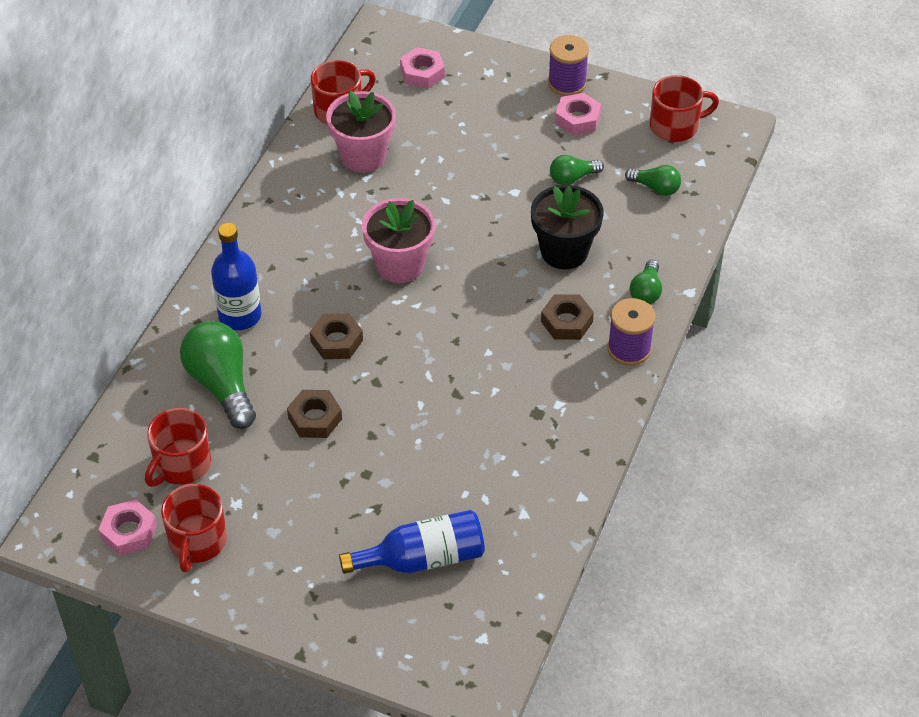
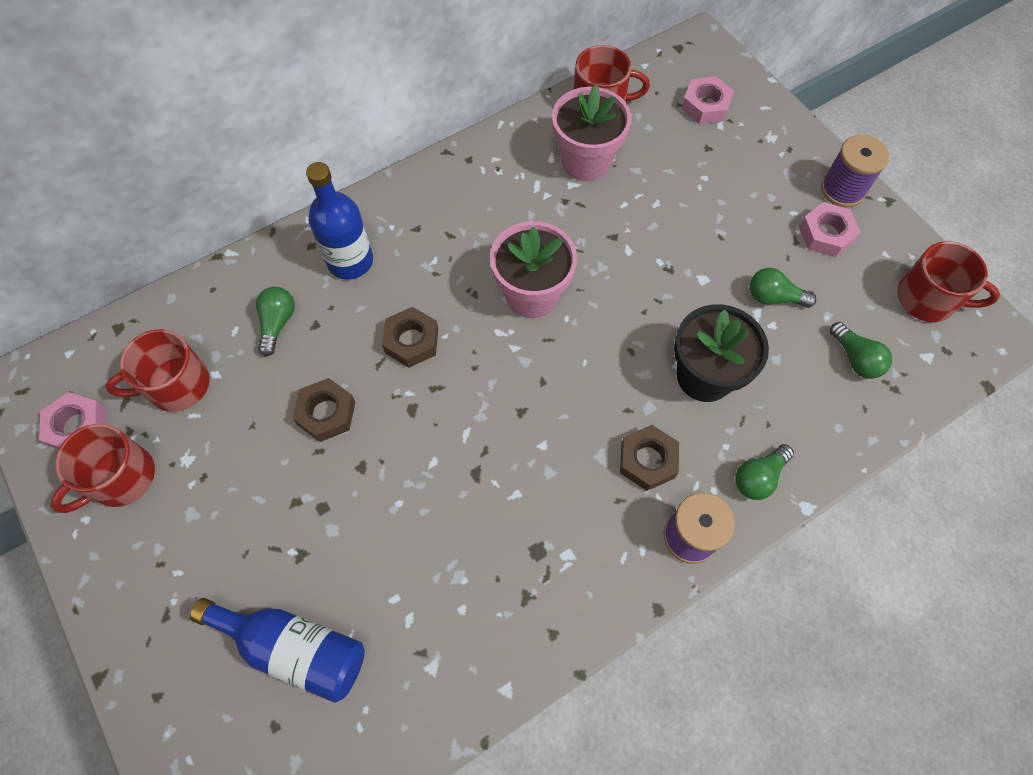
camera: 35 degrees right, 15 degrees up
(222, 385) = (277, 323): green light bulb -> green light bulb, size x0.54

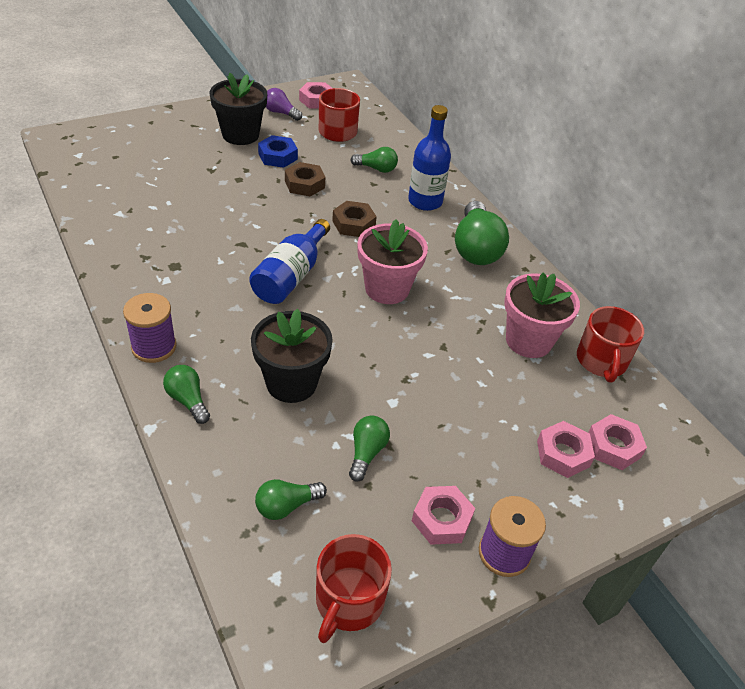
camera: 90 degrees right, 20 degrees down
(121, 478) = (280, 113): red mug -> purple light bulb
(194, 530) = (240, 135): none -> black flower pot
(255, 461) = (278, 156): none -> blue nut
(295, 649) = (155, 165): blue bottle -> blue bottle (290, 276)
(440, 206) = (476, 248): none -> green light bulb
(647, 460) = (224, 333): brown nut -> none
(725, 143) = (563, 454): none -> pink nut

